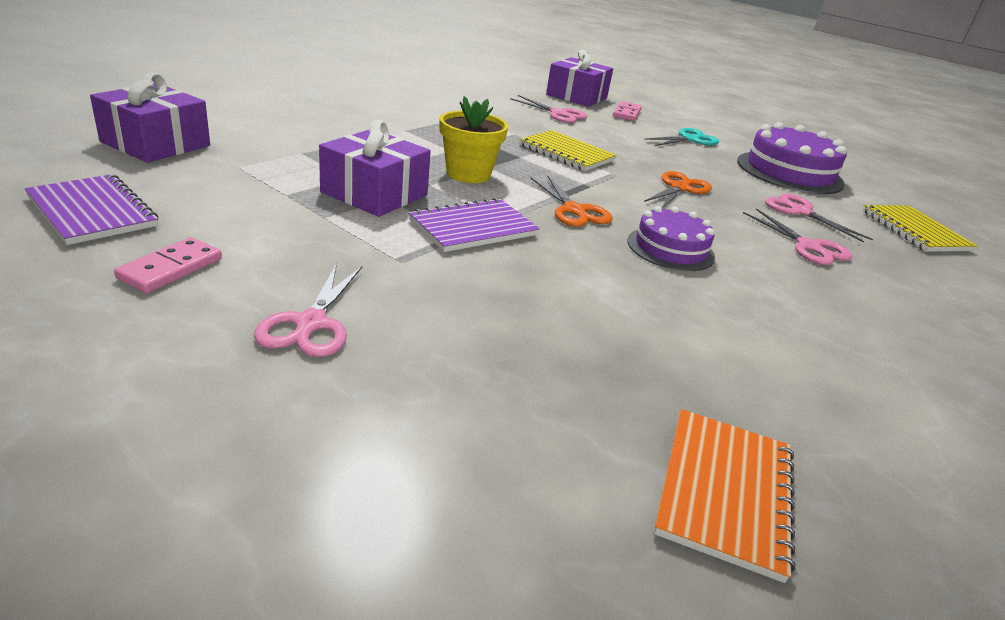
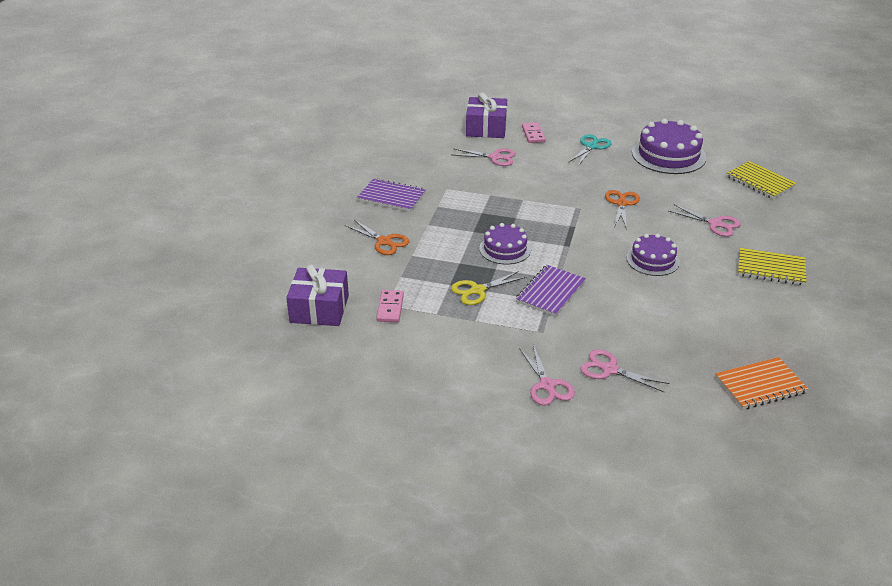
camera: 20 degrees left, 5 degrees up
(93, 212) = (369, 372): purple notebook -> purple notebook (391, 197)
(170, 268) = (453, 386): pink domino -> pink domino (390, 308)
(374, 193) = (477, 290): purple gift -> yellow scissors
(468, 174) = (505, 249): yellow flower pot -> purple cake
(566, 153) = (536, 200): yellow notebook -> yellow notebook (771, 268)
(574, 210) = (585, 253): orange scissors -> orange scissors (384, 241)
(725, 491) = (760, 385): orange notebook -> orange notebook turned 75 degrees clockwise
(800, 212) = (695, 194): pink scissors -> pink scissors (609, 369)

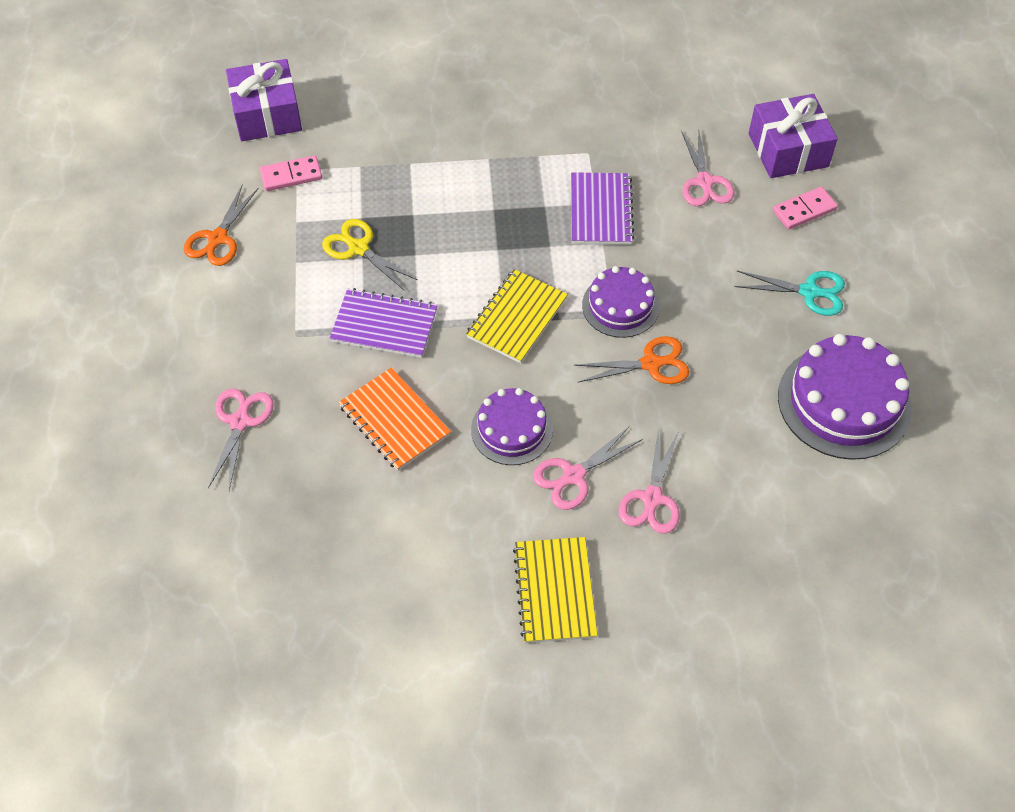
camera: 70 degrees right, 20 degrees up
(384, 241) = (428, 128): orange scissors -> orange scissors (218, 238)
(391, 197) = (537, 103): purple notebook -> purple notebook (601, 210)
(505, 249) = (465, 253): purple cake -> purple cake (620, 306)
(547, 385) = (191, 363): pink scissors -> pink scissors (573, 476)
(760, 182) = (827, 551): yellow notebook -> yellow notebook (517, 318)
(760, 385) = (258, 601): orange notebook -> orange notebook (394, 421)

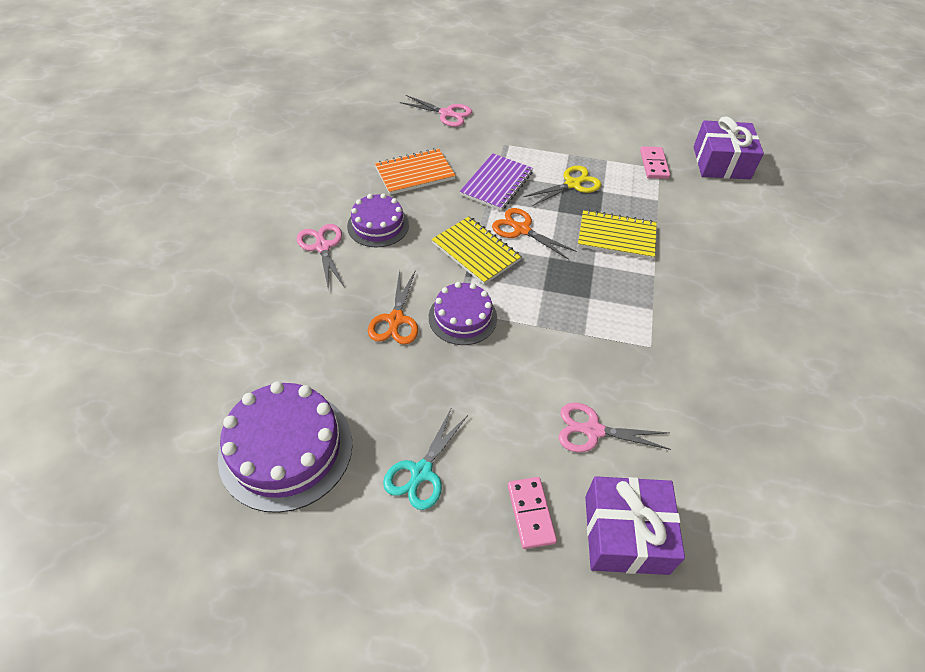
camera: 105 degrees right, 5 degrees down
(218, 238) = (600, 125): orange scissors -> orange scissors (521, 230)
(554, 591) = (245, 216): yellow notebook -> yellow notebook (616, 236)
(601, 210) = (574, 335): purple notebook -> none
(652, 498) = (278, 283): pink scissors -> none

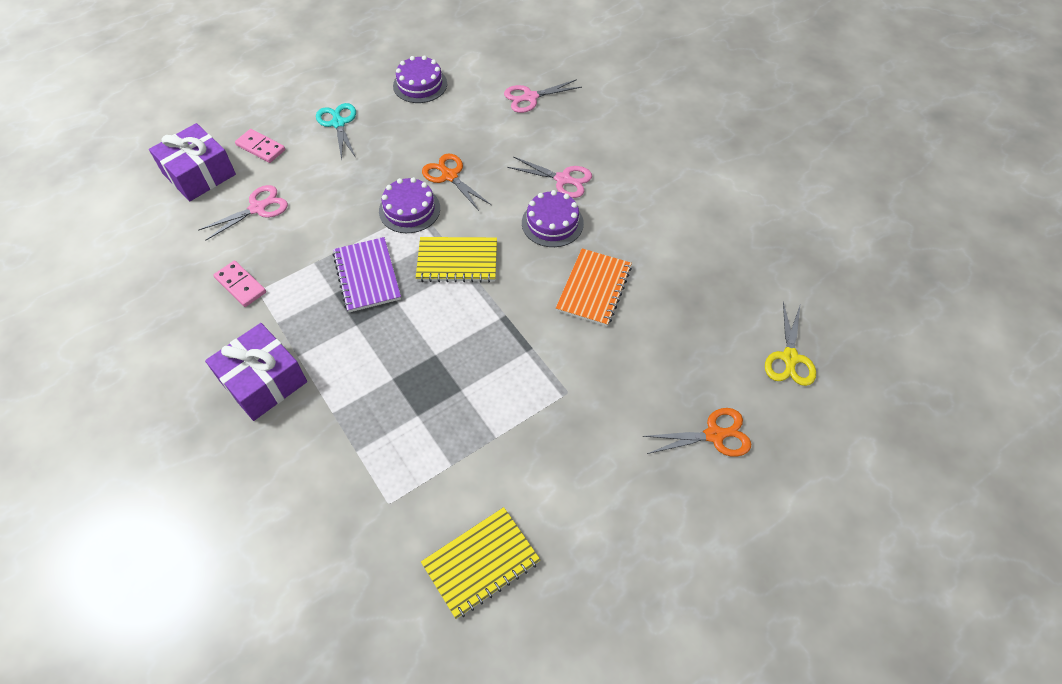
camera: 135 degrees right, 5 degrees up
(286, 449) = (420, 84): purple cake -> purple cake, size x0.61
(446, 114) = (667, 382): pink scissors -> pink scissors (530, 97)
(497, 183) = (517, 338): purple notebook -> purple notebook (367, 276)
(521, 230) = (445, 309): orange scissors -> orange scissors (714, 435)
(572, 184) = (453, 398): yellow scissors -> yellow scissors (789, 358)
(616, 236) = (360, 370): yellow notebook -> yellow notebook (481, 563)
(654, 164) = (398, 504): pink domino -> pink domino (240, 285)
(721, 163) = (325, 582): purple gift -> purple gift (263, 381)

